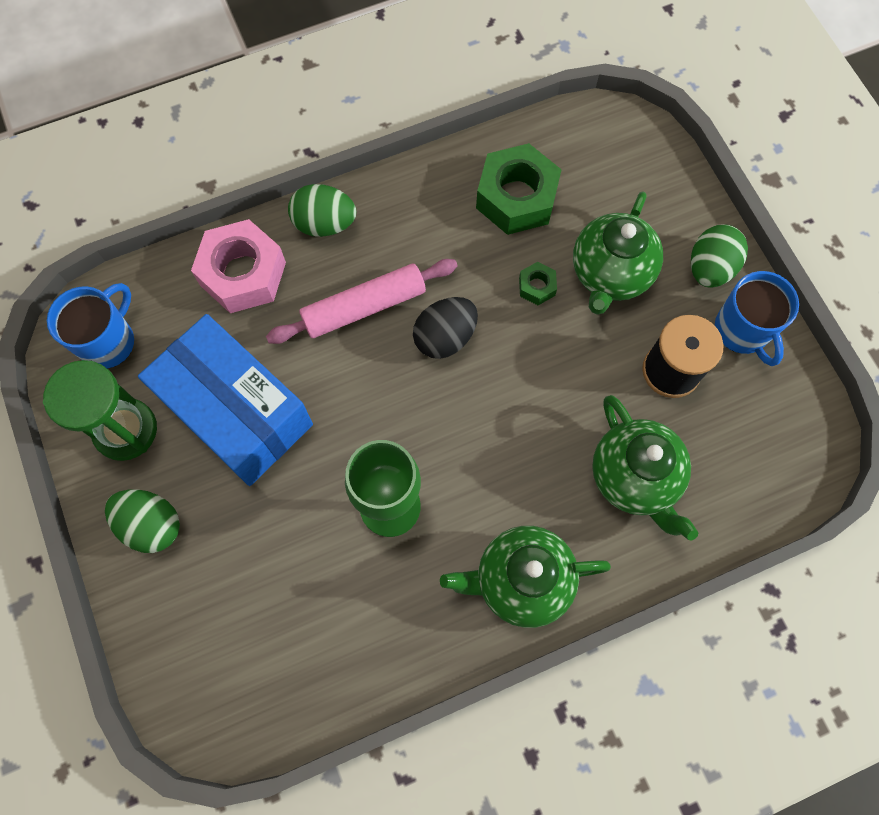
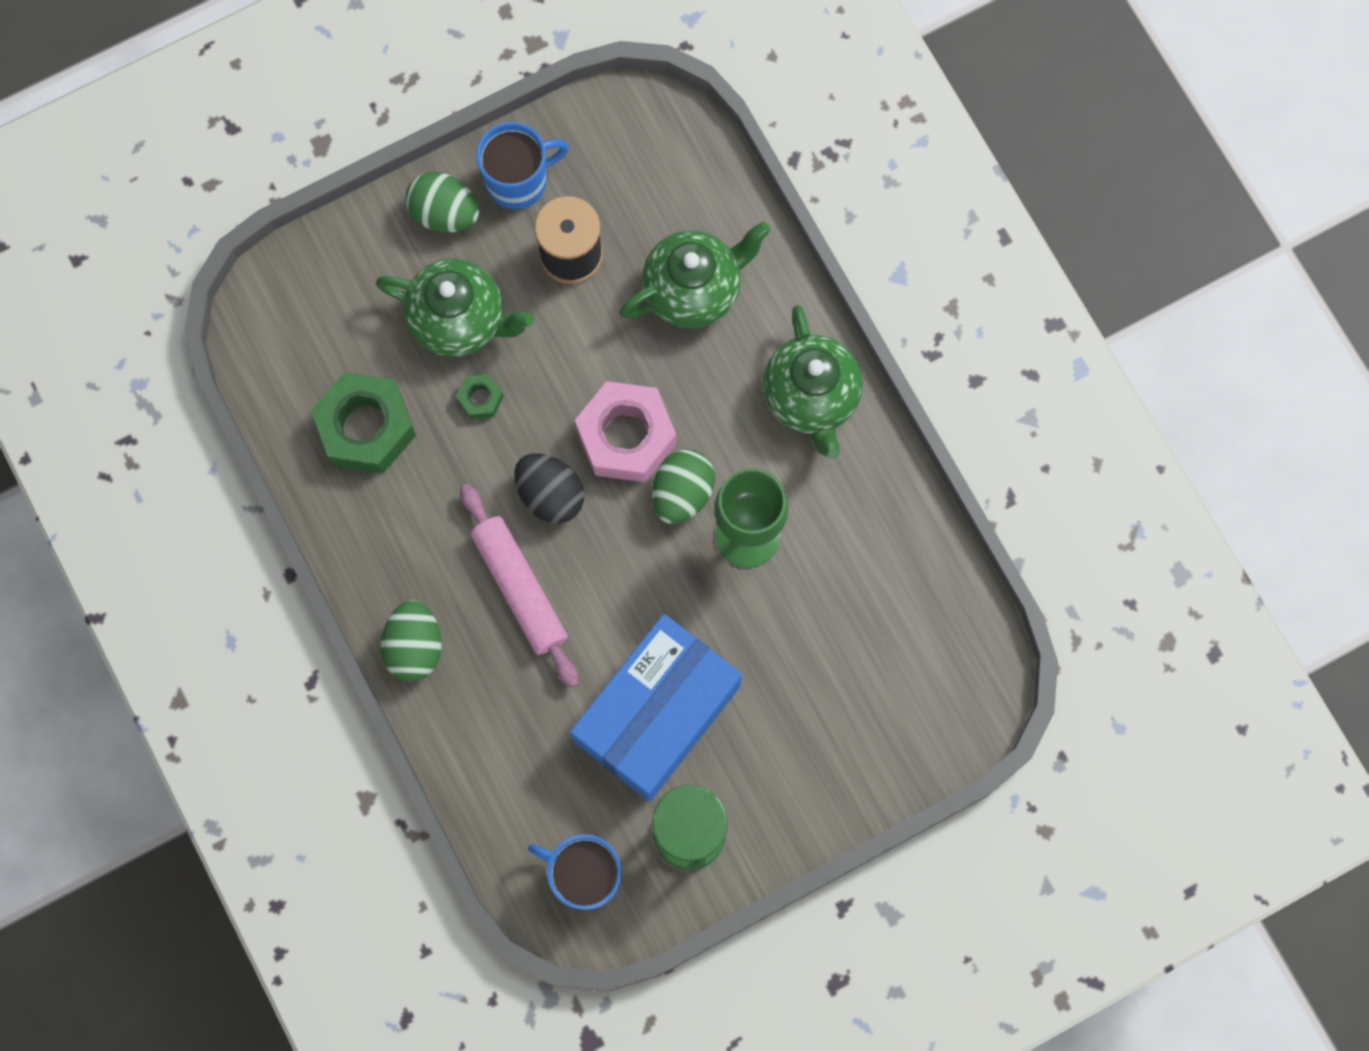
camera: 95 degrees left, 5 degrees up
(151, 525) = (792, 784): green egg -> green egg (682, 493)
(243, 274) = (487, 733): pink nut -> pink nut (626, 437)

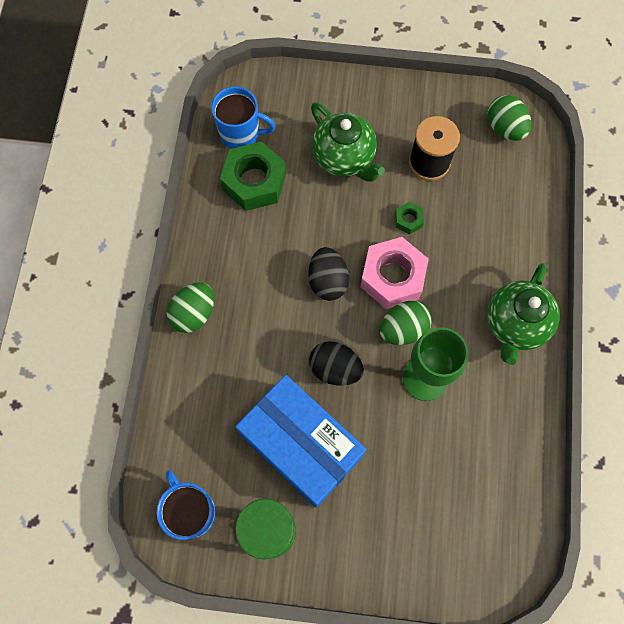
camera: 35 degrees right, 5 degrees down
(445, 213) = (375, 101): green egg -> green egg (504, 128)
(480, 399) = (326, 206): green nut -> green nut (408, 220)
(519, 180) = (427, 108): blue mug -> blue mug (241, 133)
(520, 588) = (274, 321): pink rolling pin -> none
(634, 596) = (335, 369): none -> black egg
(657, 714) = (301, 445): blue box -> blue box turned 60 degrees clockwise
(693, 290) = (485, 223): green teapot -> none

